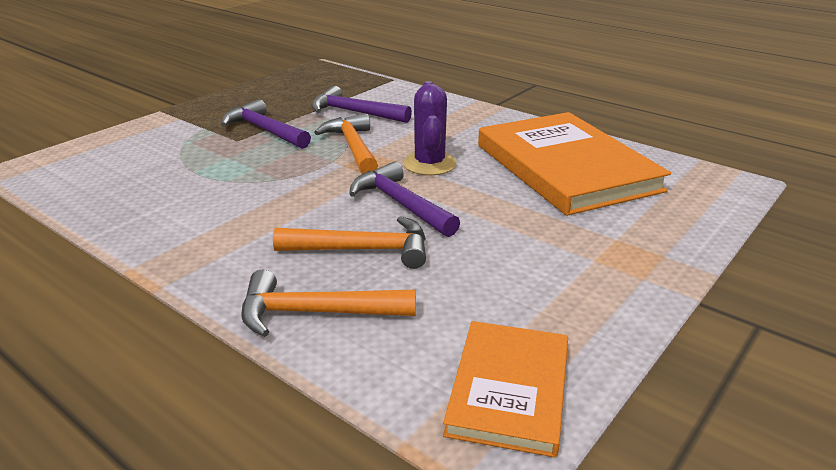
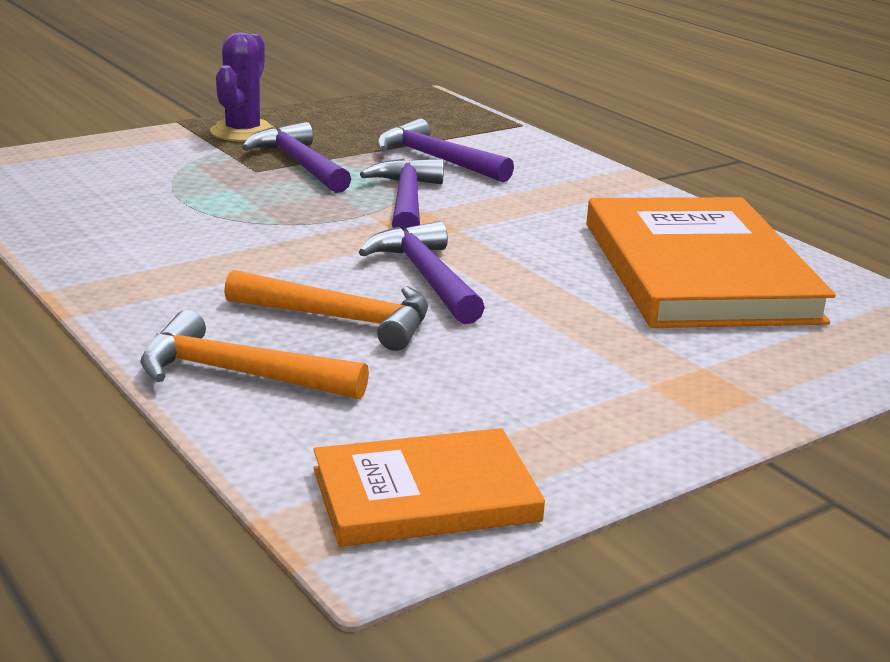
camera: 15 degrees right, 5 degrees down
(353, 147) = (406, 201): orange hammer -> purple hammer
(429, 164) = (499, 237): purple cactus -> purple cactus (243, 132)
(509, 389) = (425, 495): orange book -> orange book turned 45 degrees clockwise

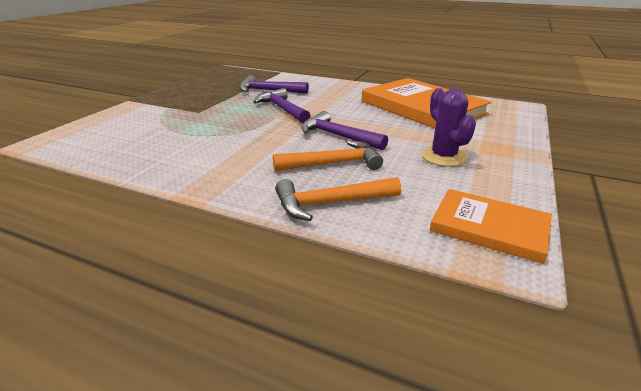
camera: 30 degrees left, 5 degrees up
(243, 132) = (168, 98): purple cactus -> purple cactus (443, 157)
(299, 164) = (214, 105): purple hammer -> none
(425, 495) = (489, 227): orange book -> orange book turned 75 degrees clockwise

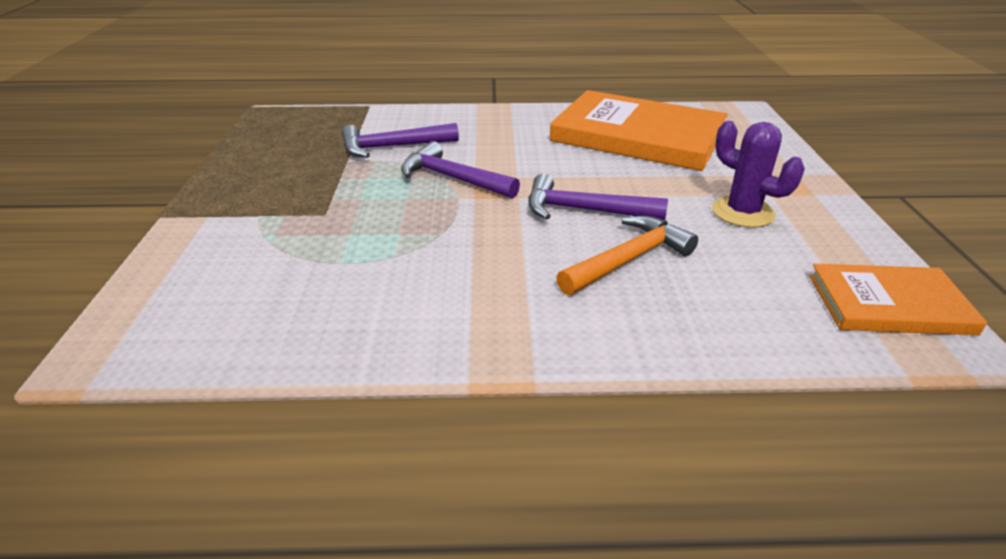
camera: 25 degrees left, 5 degrees up
(330, 203) = (694, 326): orange hammer -> none

